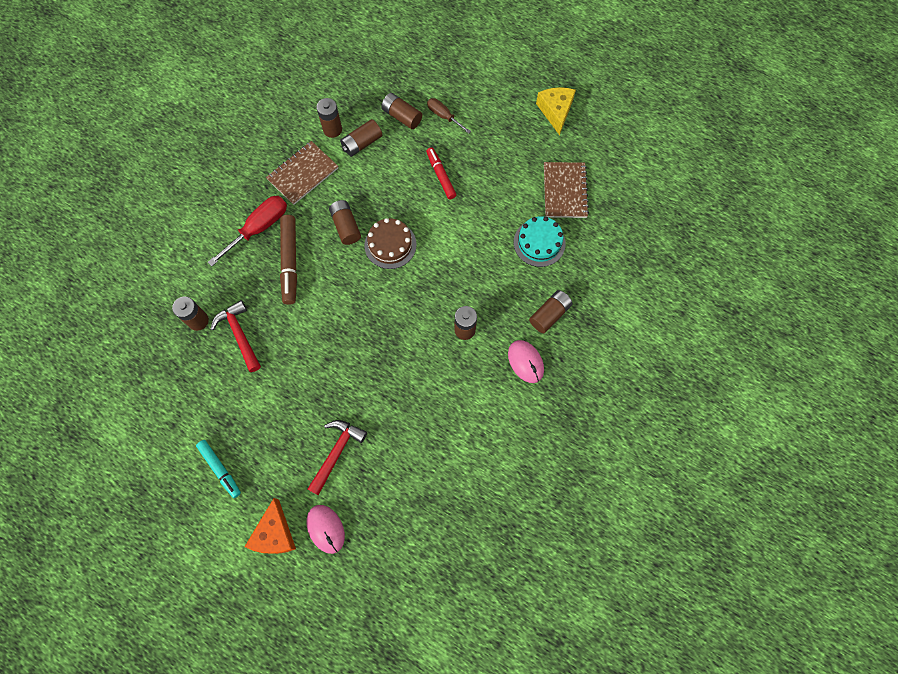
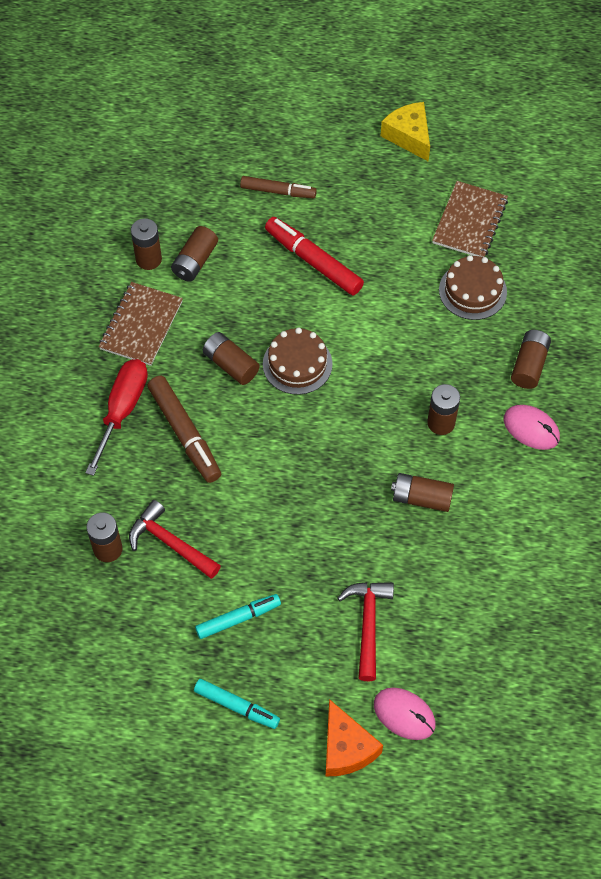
camera: 25 degrees left, 10 degrees down
(254, 408) = (238, 619): none -> turquoise marker
(402, 116) = (227, 211): brown battery -> brown battery (421, 498)
(441, 176) = (313, 261): red marker -> red marker, size x1.52
(444, 116) = (278, 191): brown screwdriver -> brown marker
(539, 243) = (472, 291): turquoise cake -> brown cake
(564, 191) = (469, 221): brown notebook -> brown notebook turned 45 degrees clockwise

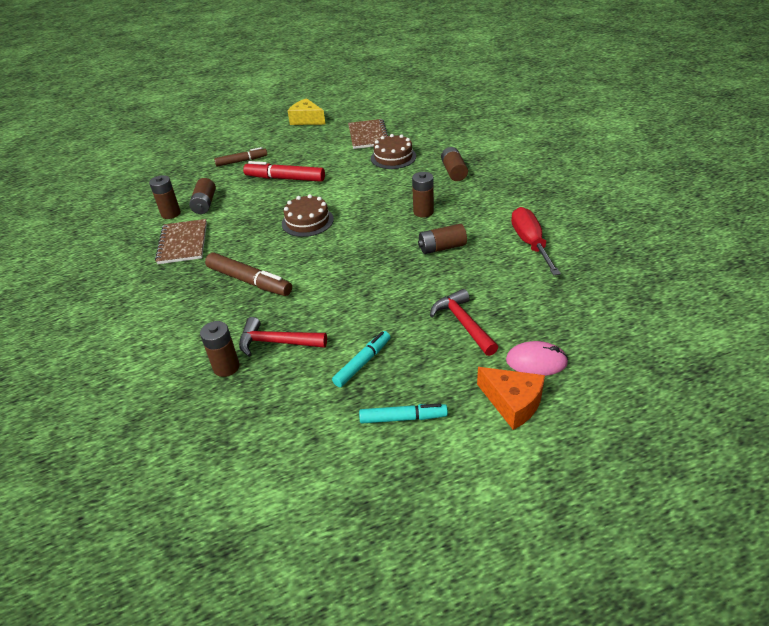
camera: 25 degrees left, 20 degrees down
(122, 410) = (193, 287): red screwdriver -> red screwdriver (530, 243)
(231, 365) = (261, 238): brown battery -> none
(531, 429) = (480, 194): pink mouse -> none

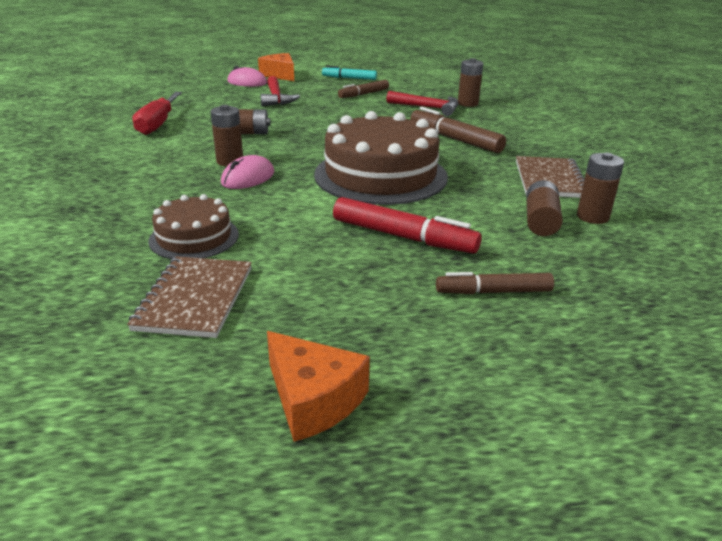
camera: 170 degrees left, 10 degrees down
(306, 120) = (313, 399): yellow cheese -> orange cheese
(307, 221) = (380, 175): brown cake -> brown cake, size x1.87
(363, 363) = (363, 94): turquoise marker -> brown marker
(398, 200) = (248, 178): none -> pink mouse
(454, 172) = (132, 197): brown battery -> none

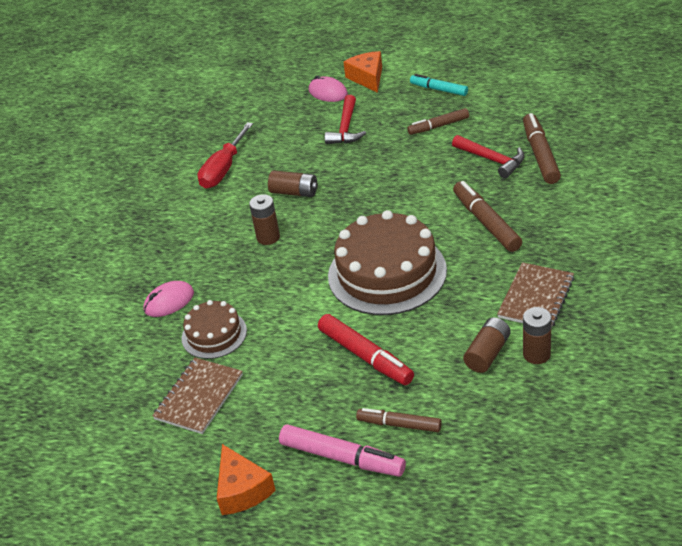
camera: 25 degrees right, 10 degrees up
(248, 178) = (275, 263): pink mouse -> pink mouse (169, 301)
(444, 336) = (342, 458): none -> pink marker
(468, 103) = (540, 155): brown battery -> brown marker

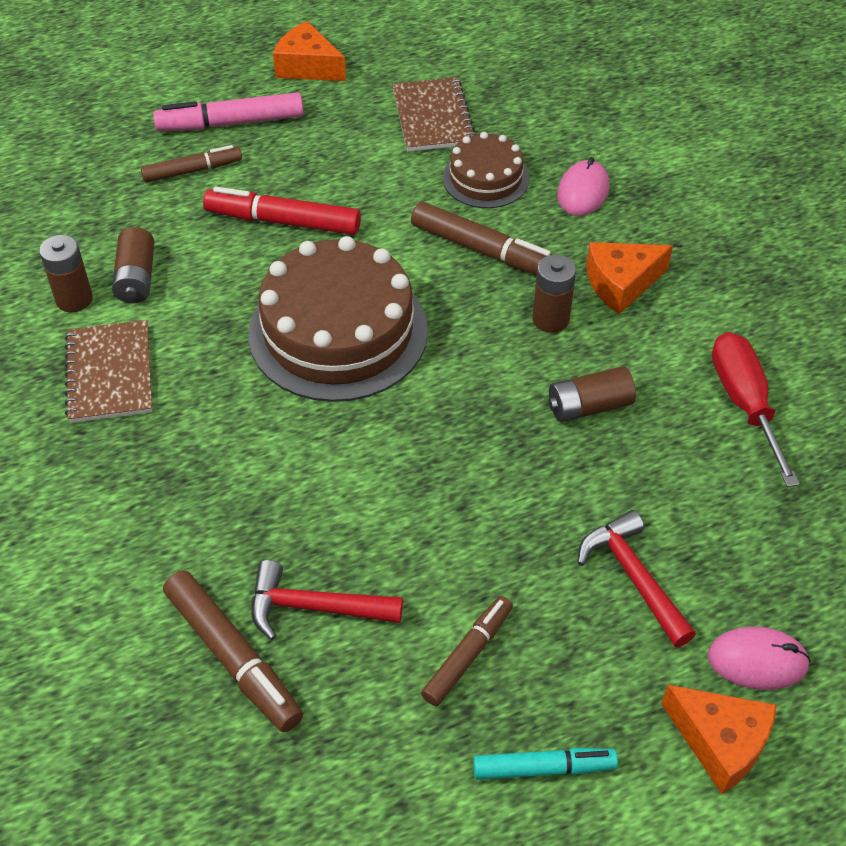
camera: 140 degrees right, 10 degrees up
(212, 241) = (621, 284): none -> orange cheese
(486, 222) = (247, 469): brown marker -> brown marker (484, 251)

